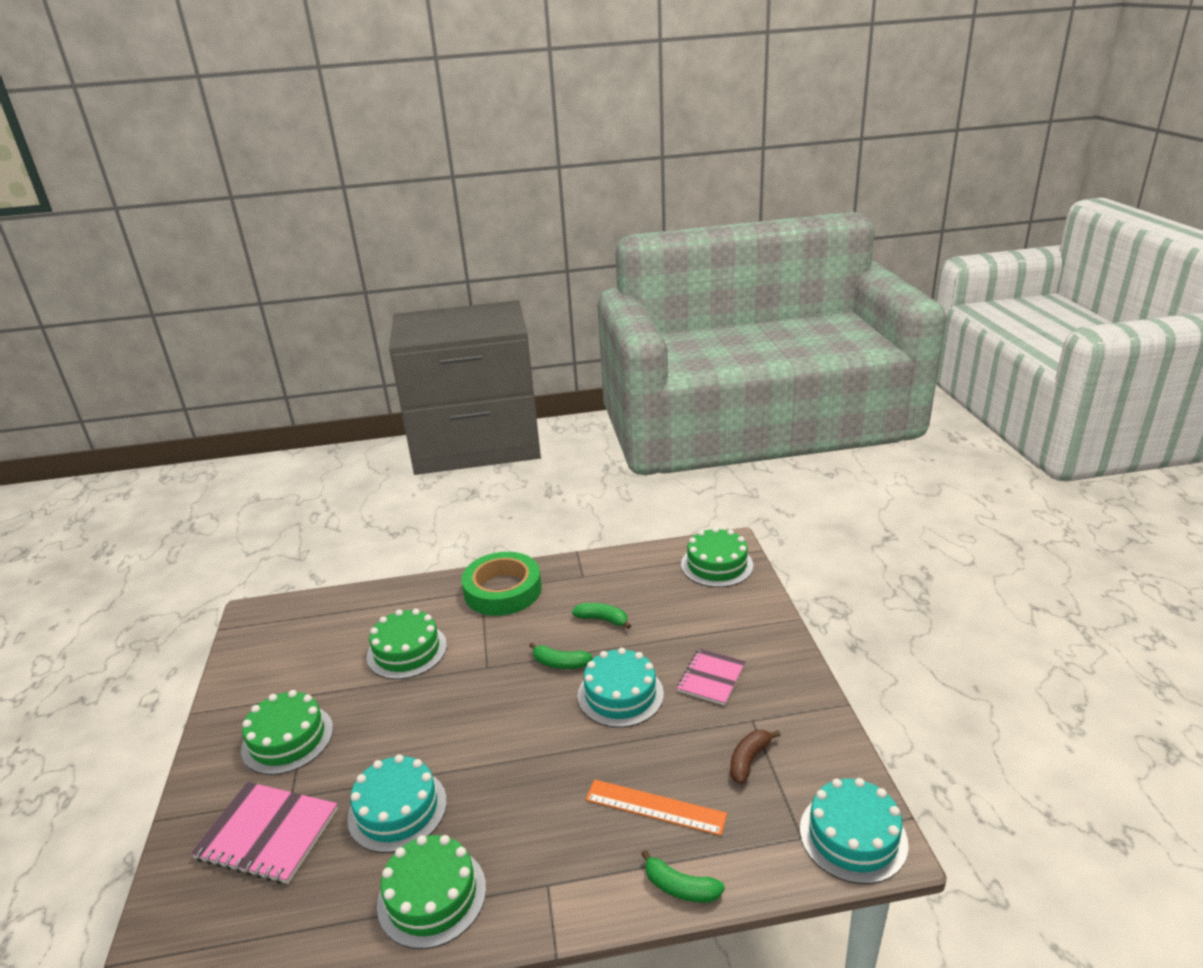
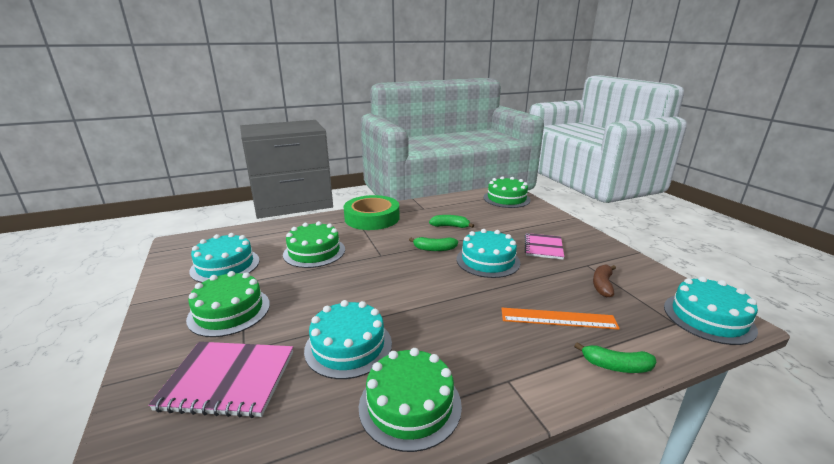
camera: 15 degrees left, 5 degrees down
(298, 663) = (225, 265): none -> turquoise cake

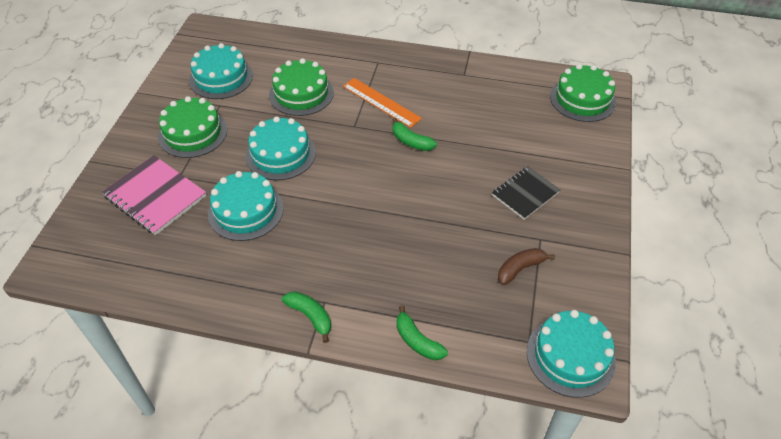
camera: 35 degrees right, 25 degrees up
(372, 218) = (394, 67): green tape -> none
(410, 404) = (243, 279): green cake -> none
(450, 226) = (462, 116): green banana -> green banana (310, 316)
(488, 260) = (445, 182): turquoise cake -> turquoise cake (280, 154)
(543, 247) = (525, 194): pink notebook -> black notebook
(558, 318) = (428, 277): orange ruler -> orange ruler (381, 102)

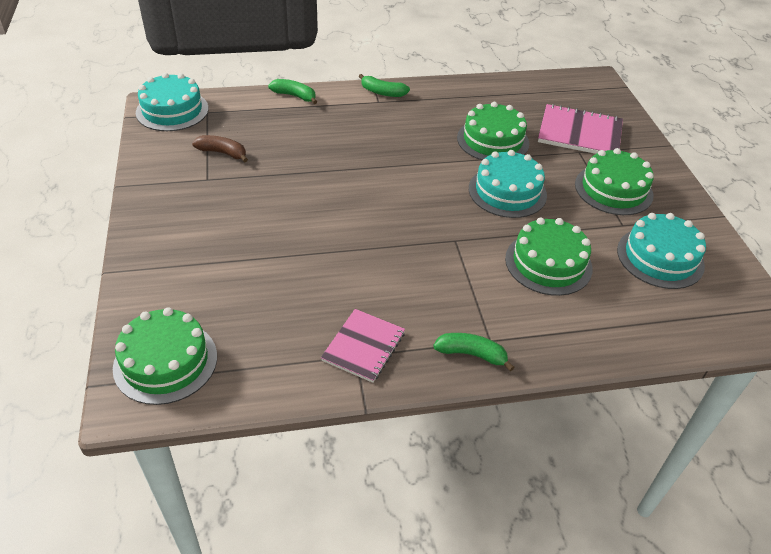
camera: 155 degrees right, 5 degrees down
(245, 211) = (492, 140): turquoise cake -> green cake
(381, 102) = (444, 278): orange ruler -> none
(411, 141) = (379, 239): green banana -> green banana (471, 354)
(457, 77) = (364, 346): none -> pink notebook
(520, 269) = (223, 153): brown banana -> brown banana turned 105 degrees counterclockwise
(525, 194) = (230, 215): black notebook -> none

